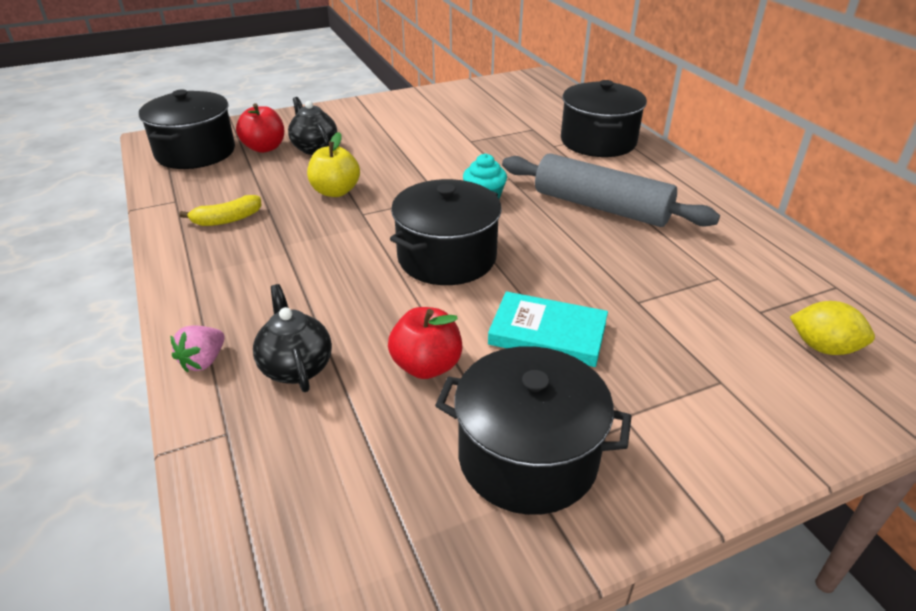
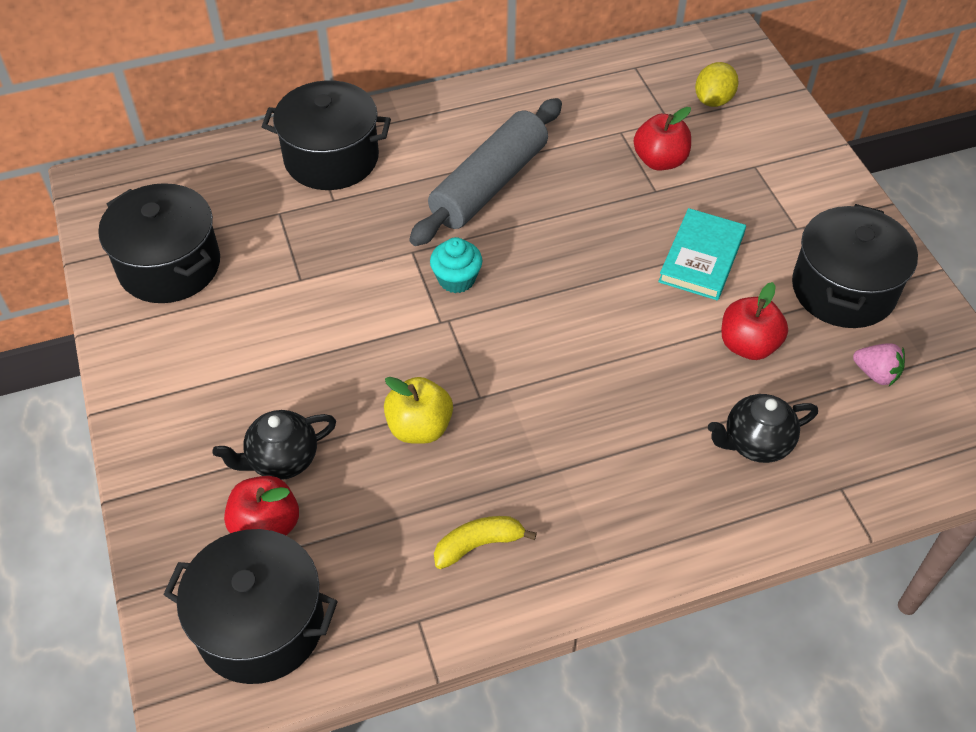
camera: 85 degrees left, 15 degrees up
(203, 361) = (751, 522): pink strawberry -> pink strawberry (876, 374)
(227, 219) = (478, 544): yellow banana -> yellow banana turned 90 degrees counterclockwise
(447, 257) = (579, 321): black pot -> black pot (169, 266)
(687, 304) = (660, 161): none -> red apple

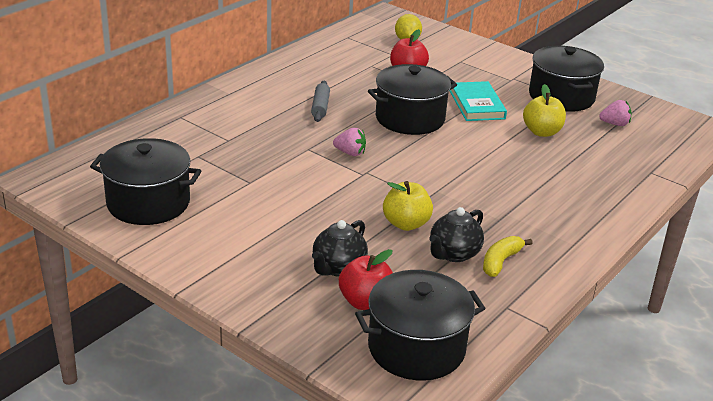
camera: 35 degrees left, 20 degrees down
(331, 158) = (204, 121): black pot -> black pot (410, 118)
(456, 279) = (350, 153): turquoise cupcake -> pink strawberry
(489, 184) = (320, 107): grey rolling pin -> grey rolling pin, size x0.47
(748, 345) = (541, 132): red apple -> yellow apple
(755, 443) = (591, 169): black teapot -> black teapot (453, 254)

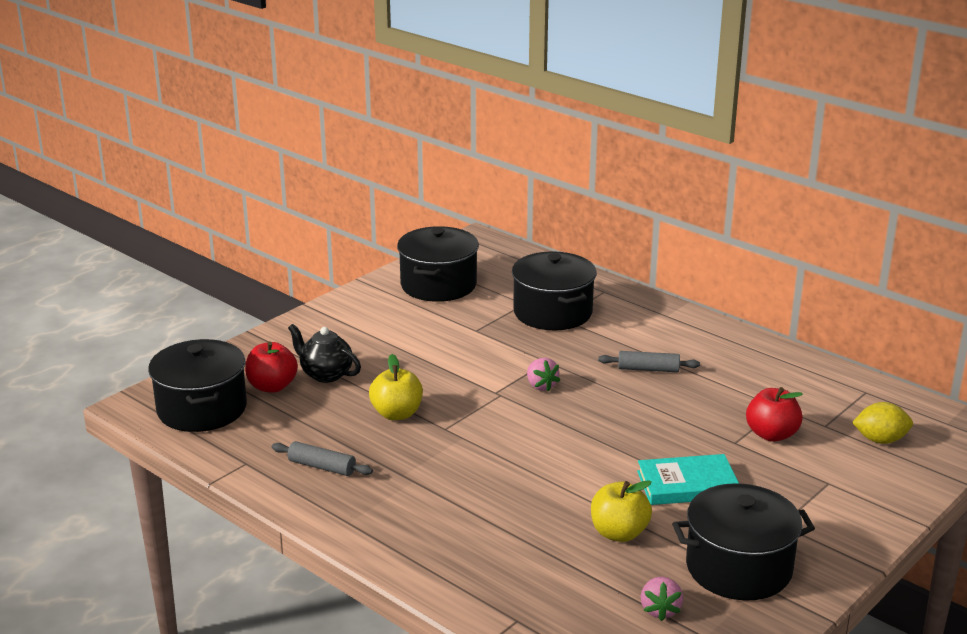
camera: 95 degrees right, 5 degrees down
(350, 153) = (541, 386): pink strawberry -> pink strawberry turned 45 degrees counterclockwise
(410, 118) = (633, 429): black pot -> black pot (552, 312)
(453, 254) = (339, 439): black teapot -> none
(500, 261) = (322, 467): yellow banana -> grey rolling pin

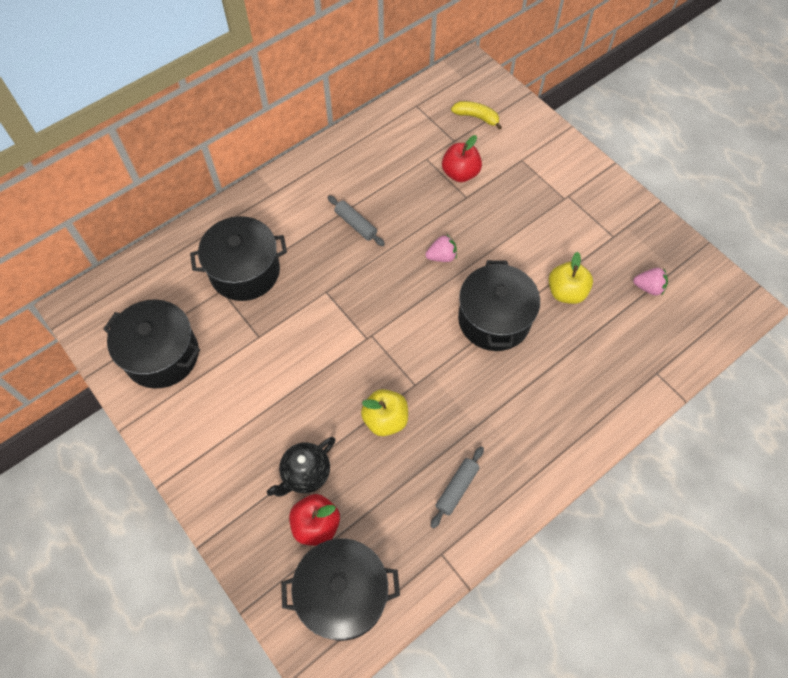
camera: 80 degrees left, 35 degrees up
(541, 386) = (364, 303): pink strawberry -> pink strawberry (441, 256)
(648, 369) = (355, 224): grey rolling pin -> grey rolling pin turned 60 degrees counterclockwise
(687, 484) = (514, 238): turquoise book -> none
(738, 568) = (608, 234): black pot -> black pot (494, 319)
(880, 440) = (476, 117): yellow lemon -> yellow banana

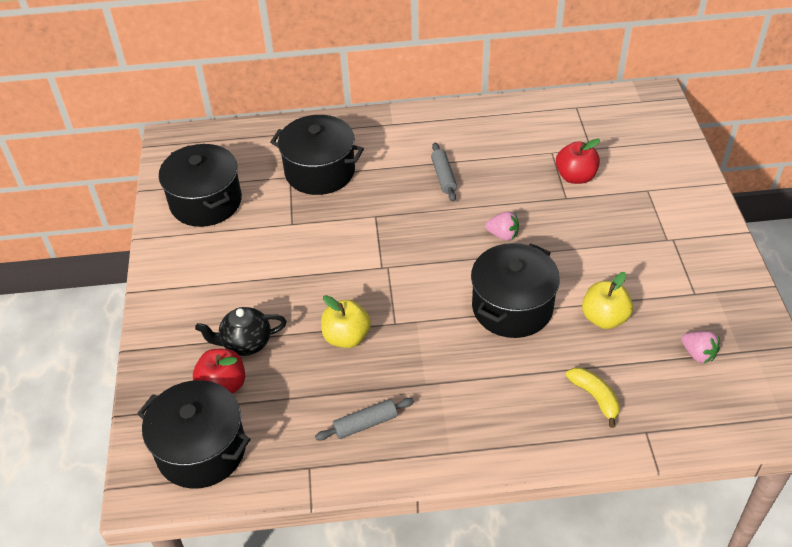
camera: 35 degrees right, 15 degrees down
(476, 117) = (629, 138): yellow banana -> yellow banana (595, 397)

